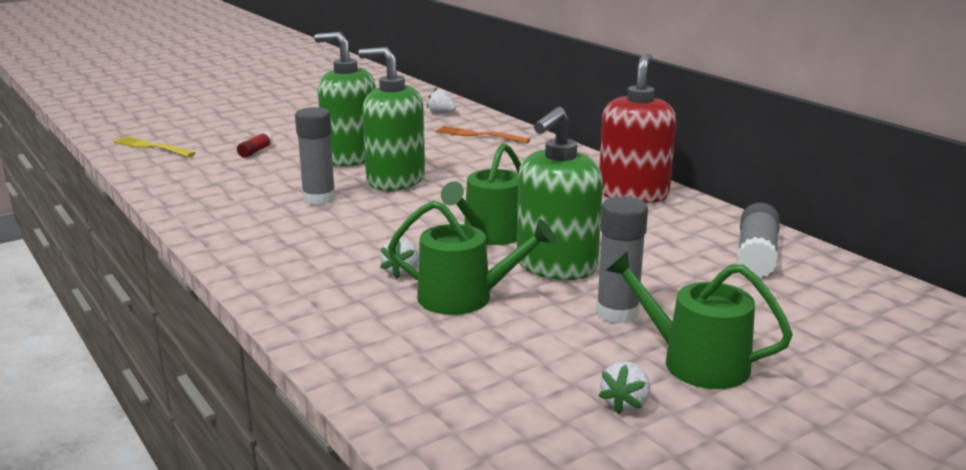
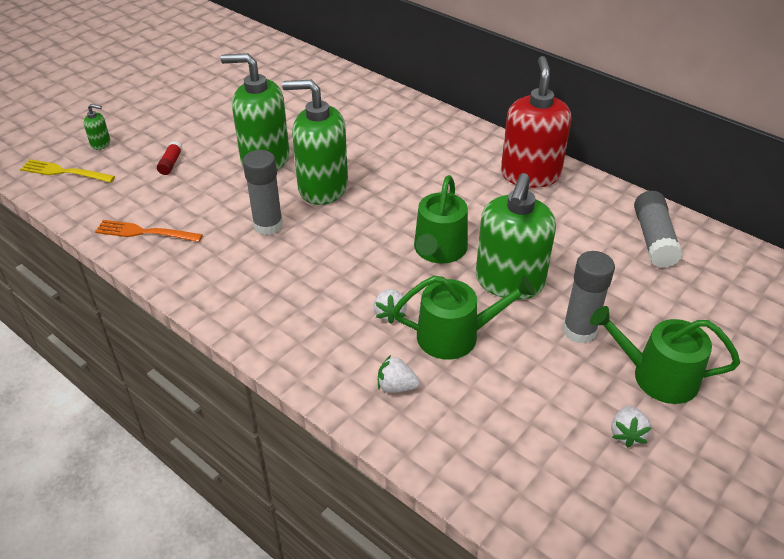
camera: 15 degrees left, 20 degrees up
(200, 134) = (101, 144): none -> green soap dispenser
(441, 113) = (314, 79): white strawberry -> white strawberry (396, 386)
(478, 135) = (363, 108): orange fork -> orange fork (144, 232)

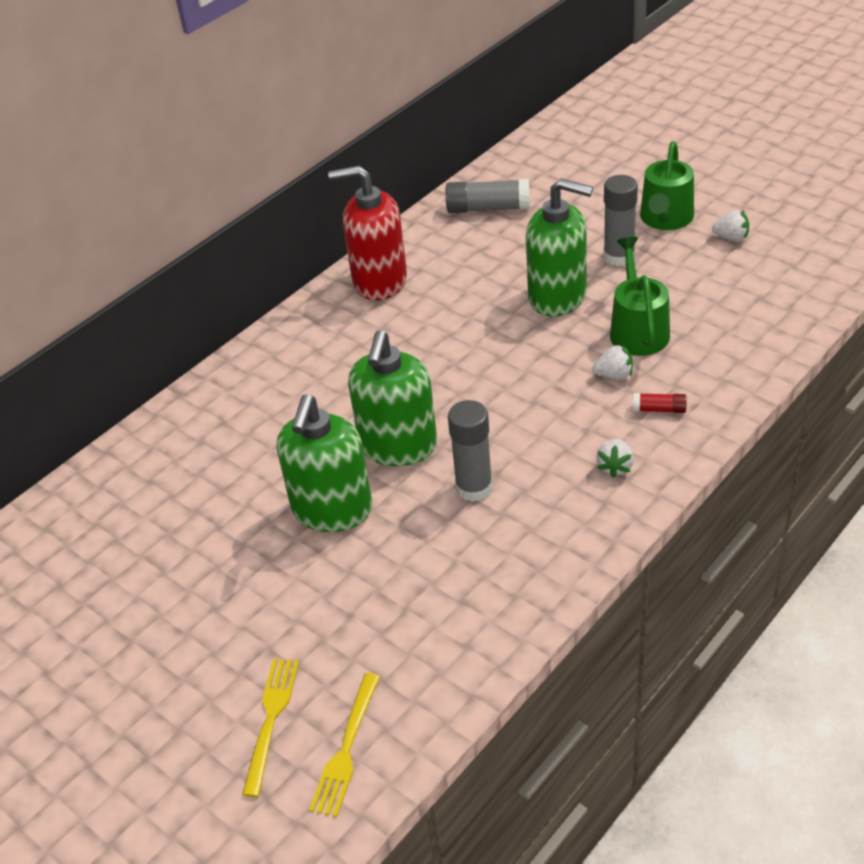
camera: 85 degrees left, 0 degrees up
(101, 144) = (271, 719): green soap dispenser -> yellow fork
(144, 232) = (492, 610): orange fork -> none
(171, 164) = (334, 614): red glue stick -> red glue stick (659, 409)
(396, 386) = (710, 365): white strawberry -> white strawberry (615, 467)
(439, 250) = (513, 345): green watering can -> none

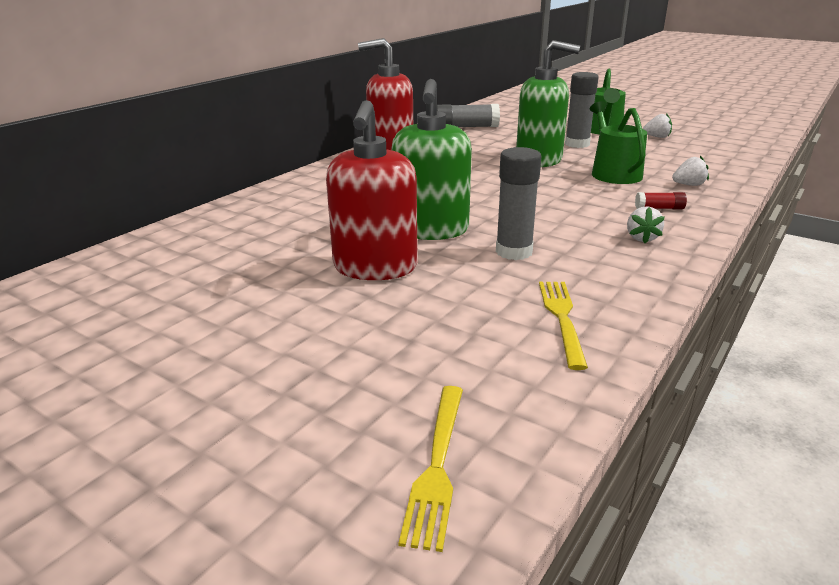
camera: 10 degrees left, 15 degrees down
(271, 719) = (328, 437): yellow fork -> yellow fork (561, 318)
(332, 510) = (375, 267): green soap dispenser -> red soap dispenser
(614, 375) = (608, 193): white strawberry -> white strawberry (688, 185)

